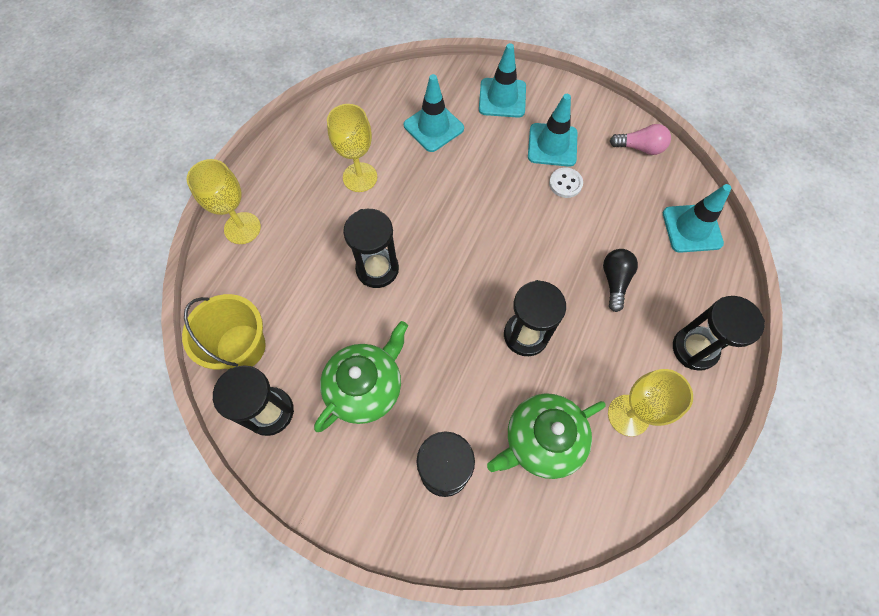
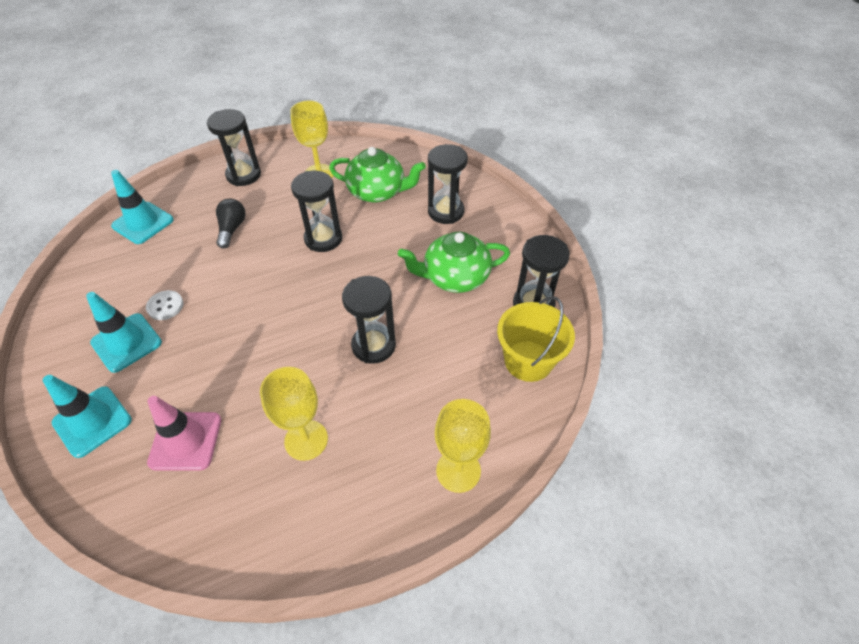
camera: 140 degrees left, 15 degrees down
(433, 127) = (185, 441): turquoise traffic cone -> pink traffic cone
(615, 281) = (232, 229): black light bulb -> black light bulb turned 135 degrees clockwise
(640, 148) = (78, 291): pink light bulb -> none

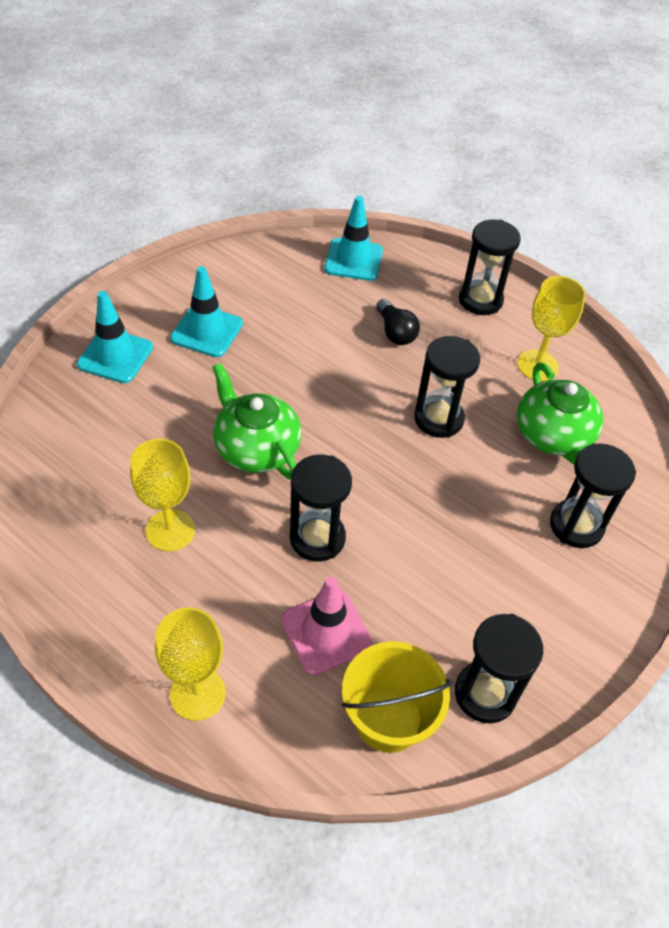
camera: 60 degrees right, 0 degrees up
(165, 306) = (263, 335): white button -> none
(185, 441) = (126, 433): pink traffic cone -> pink traffic cone (326, 632)
(232, 229) = (395, 332): black light bulb -> black light bulb turned 90 degrees clockwise
(454, 277) = (470, 581): green teapot -> green teapot (256, 448)

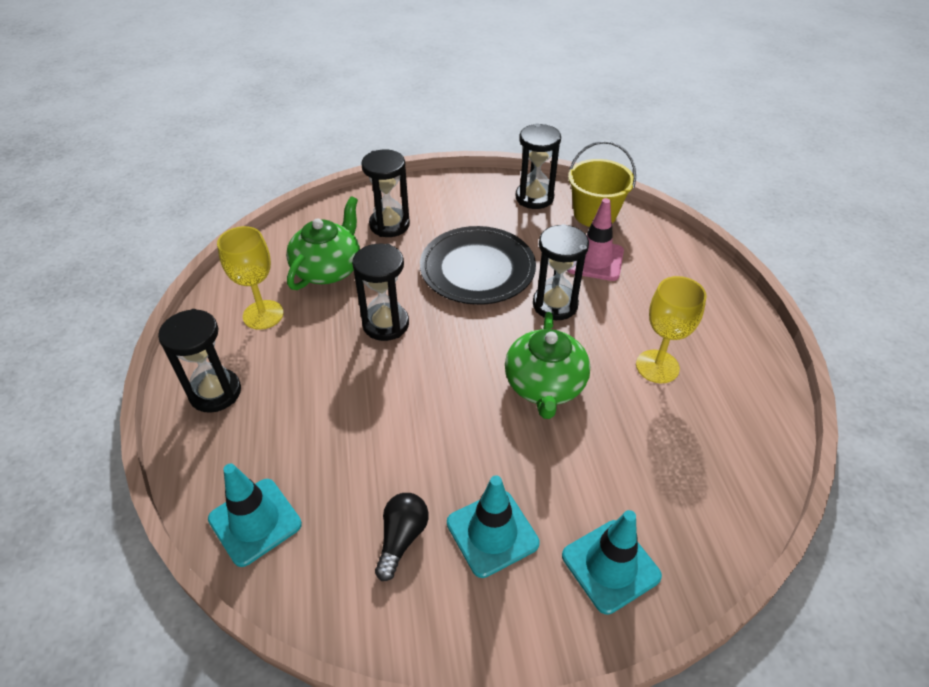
camera: 135 degrees left, 5 degrees down
(197, 693) = (695, 274): yellow goblet -> none
(395, 332) = (324, 411): black light bulb -> black light bulb (402, 538)
(430, 530) = (477, 269): none -> black plate

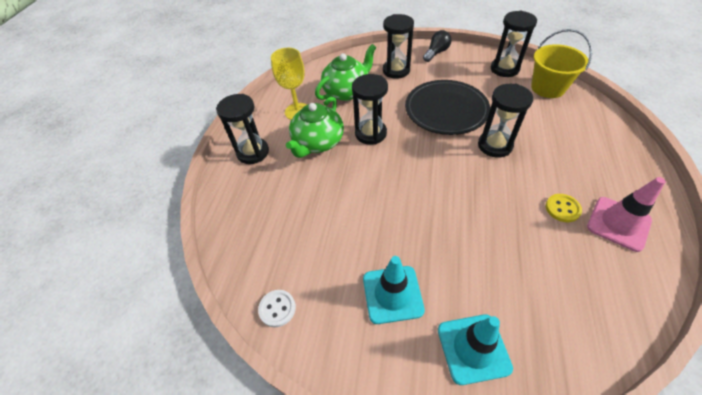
camera: 25 degrees right, 5 degrees up
(255, 521) = (245, 238): turquoise traffic cone -> none
(343, 603) = (277, 308): none -> white button
(402, 538) = (330, 278): black light bulb -> black light bulb (436, 53)
(544, 386) = (467, 201): green teapot -> green teapot (317, 142)
(595, 260) = (537, 120): pink traffic cone -> pink traffic cone (618, 223)
(657, 366) = (562, 208): yellow goblet -> yellow button

